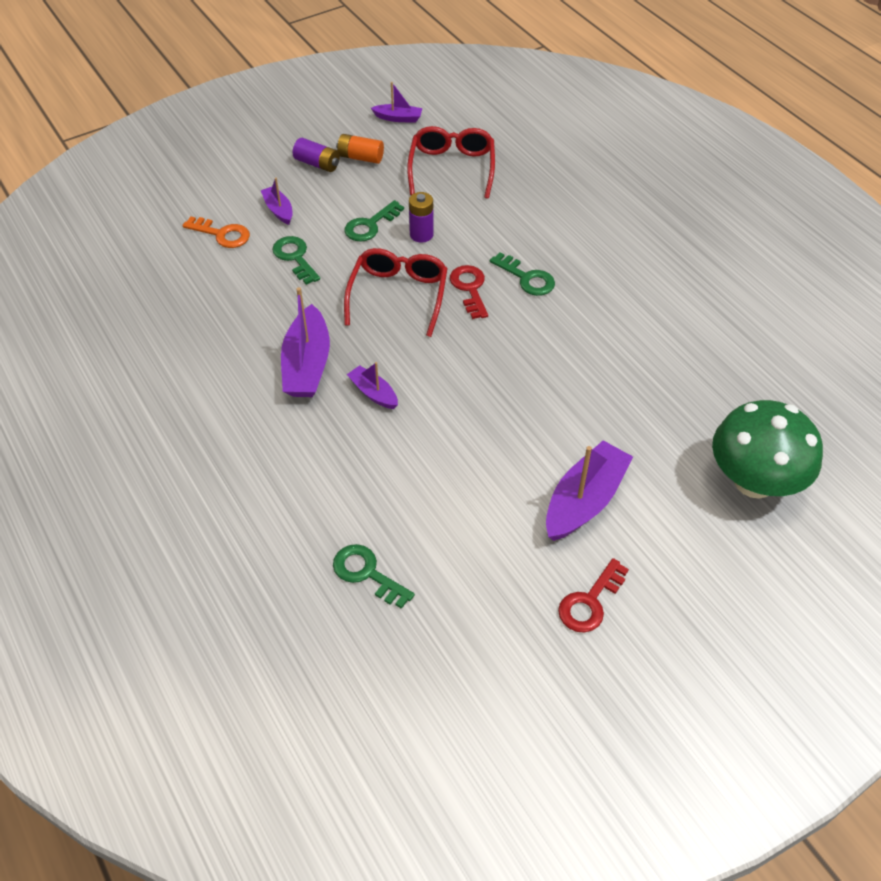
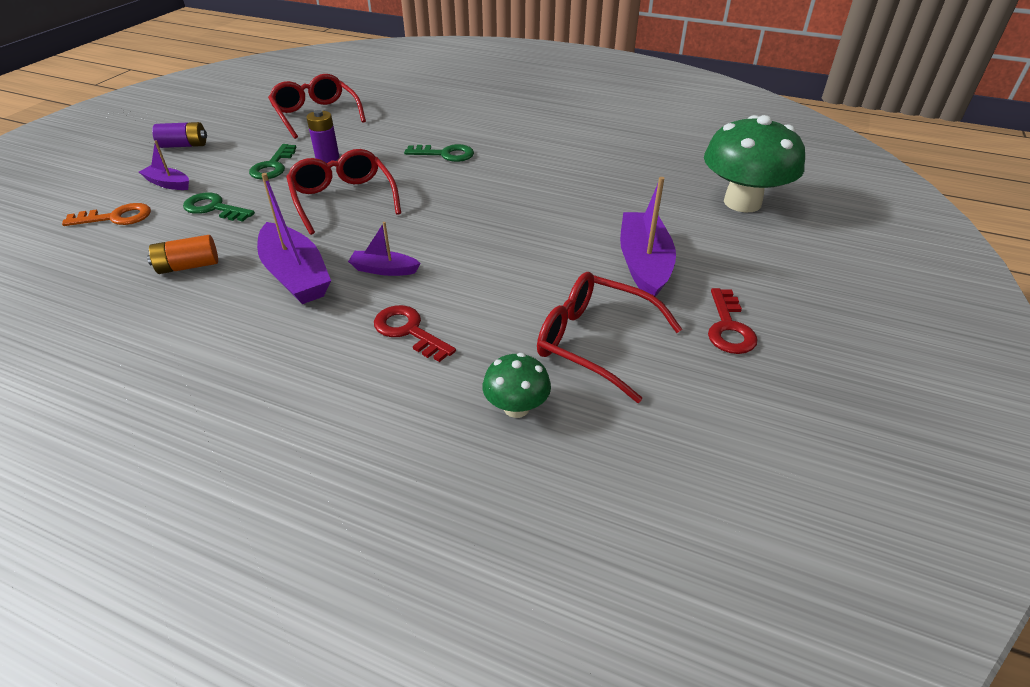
camera: 35 degrees left, 10 degrees down
(360, 157) = (224, 131): orange battery -> orange battery (188, 266)
(367, 573) = (516, 407): green key -> green mushroom
(398, 118) = (239, 101): purple boat -> none
(470, 288) = (404, 175): red key -> red key (408, 331)
(470, 552) = (594, 342): none -> red glasses

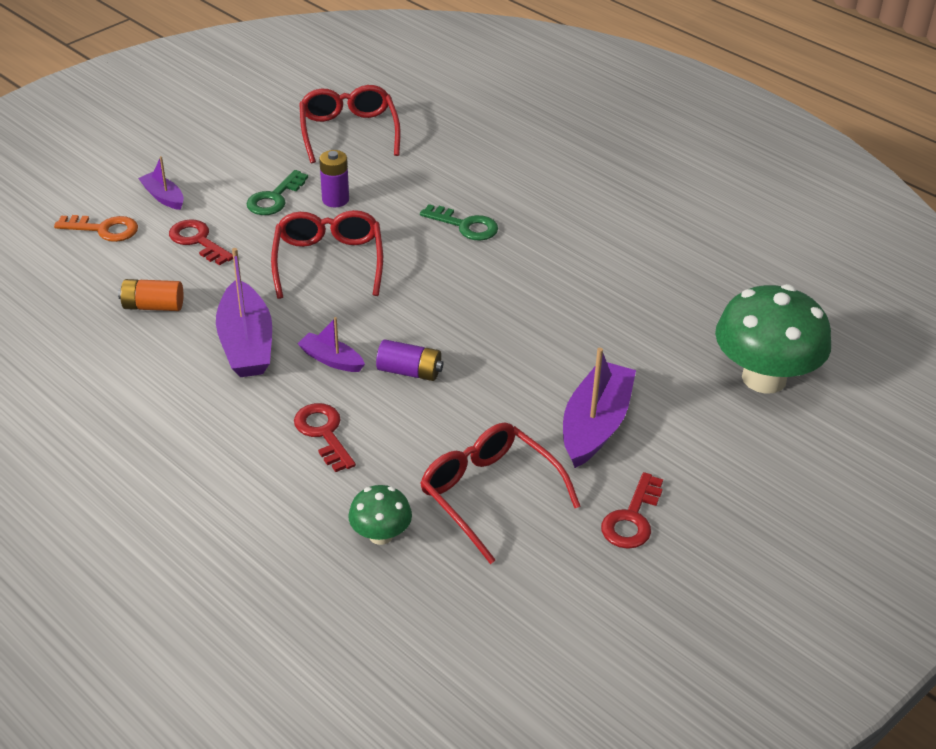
camera: 20 degrees right, 0 degrees up
(184, 145) = (194, 146): purple battery -> purple battery (409, 372)
(214, 208) = (198, 241): green key -> red key

